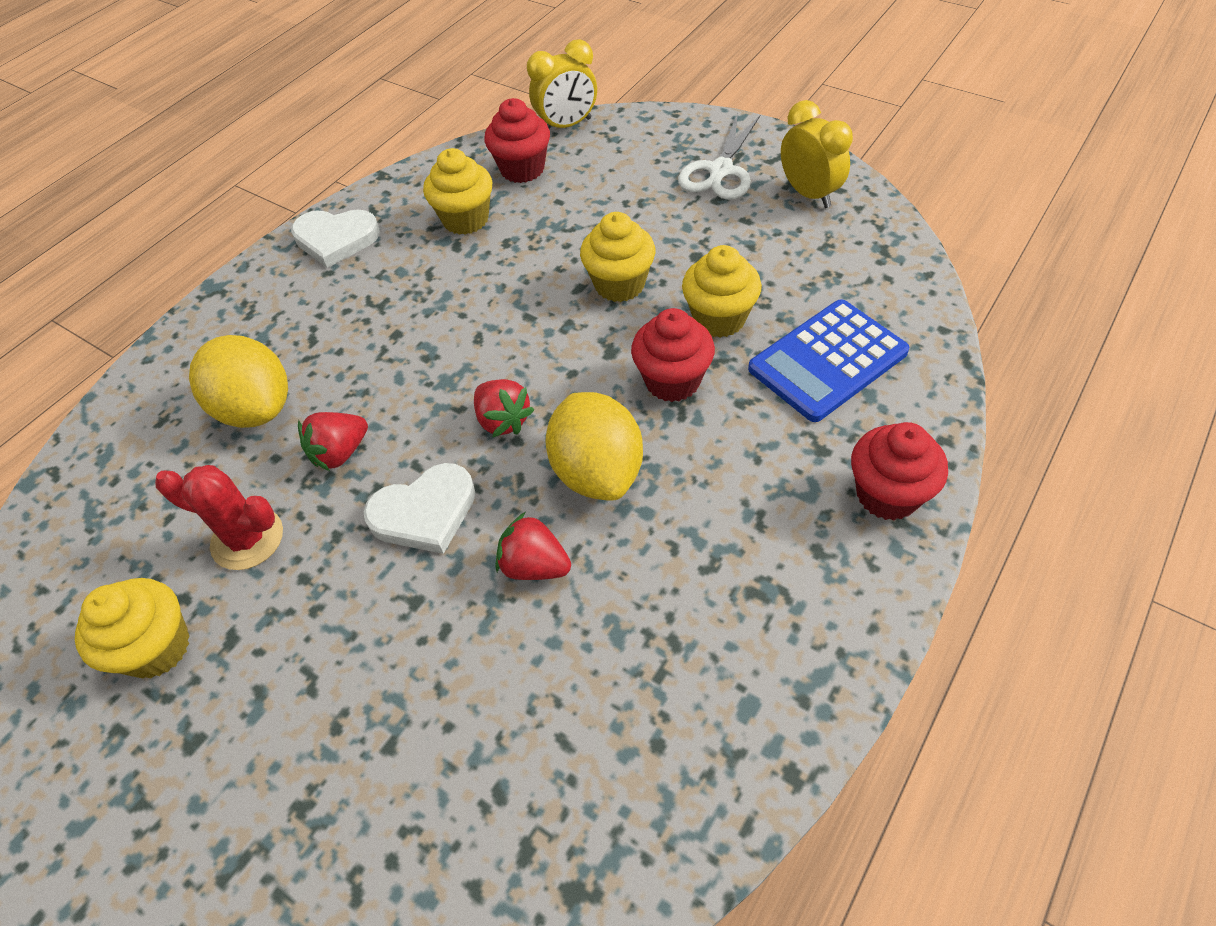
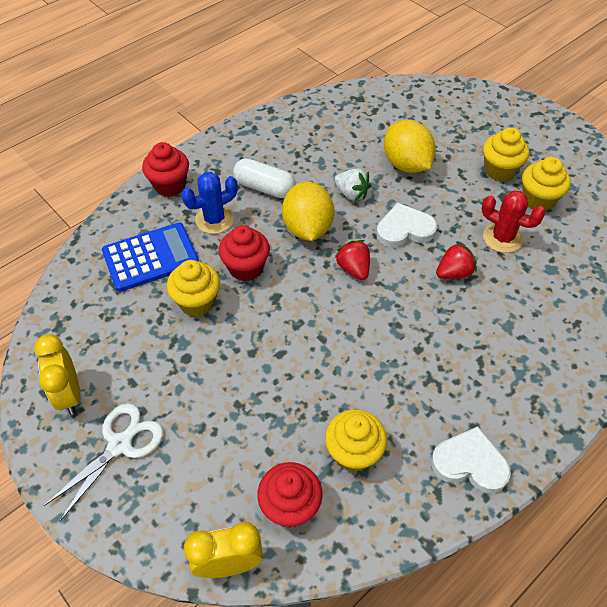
camera: 170 degrees left, 0 degrees up
(256, 408) = (512, 315): yellow lemon -> yellow lemon (406, 164)
(534, 565) = (351, 194): red strawberry -> white strawberry
(619, 284) = (250, 347): yellow cupcake -> yellow cupcake (499, 171)
(706, 536) = (264, 188): none -> white capsule
(765, 447) = (214, 219): none -> blue cactus

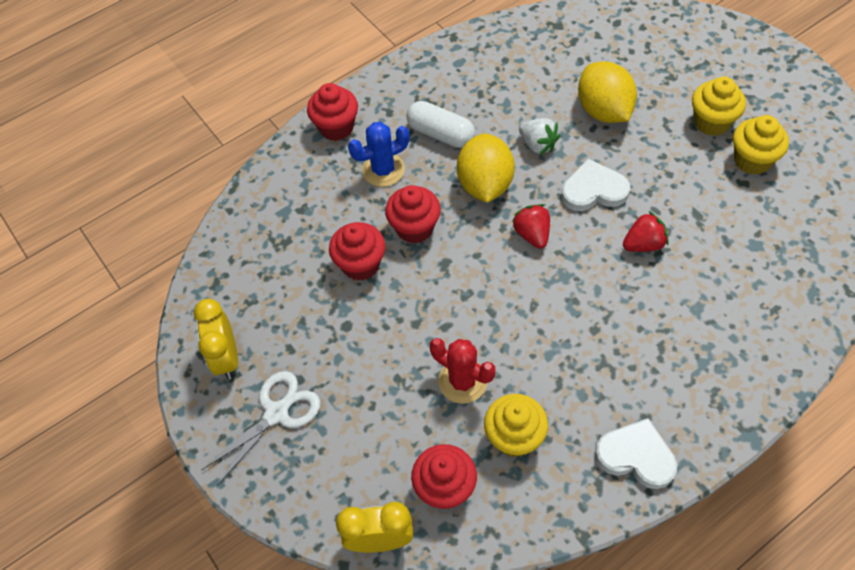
camera: 10 degrees right, 5 degrees up
(150, 257) = (313, 211): blue calculator -> none
(197, 302) = (360, 264): yellow cupcake -> red cupcake
(502, 238) = (704, 205): red cactus -> red cactus (463, 381)

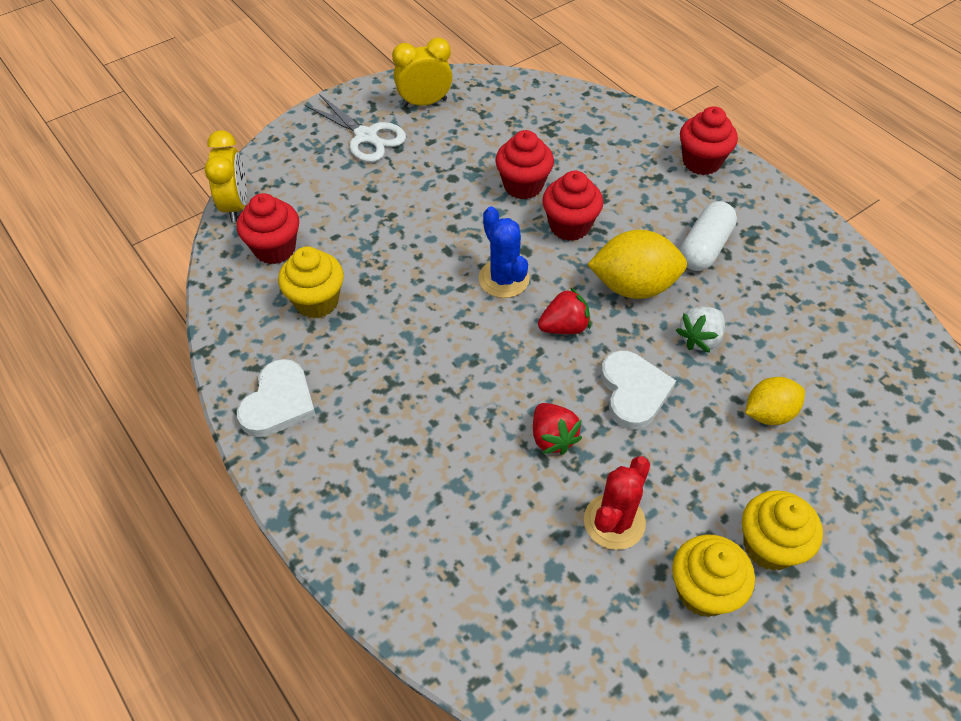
camera: 85 degrees right, 5 degrees down
(383, 170) = (646, 200): blue cactus -> blue cactus (503, 279)
(463, 381) = (383, 263): red cactus -> red cactus (614, 521)
(604, 111) = (768, 413): yellow lemon -> yellow lemon, size x0.63

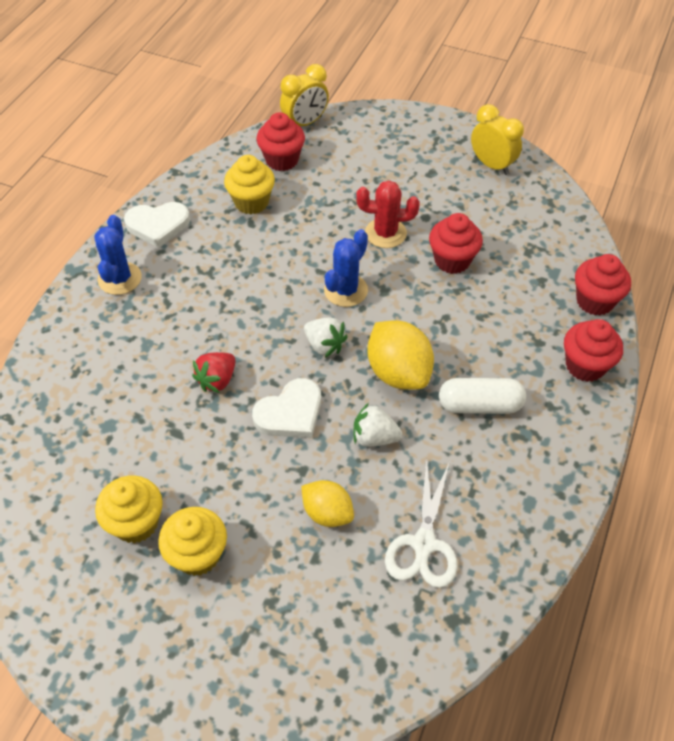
camera: 60 degrees right, 0 degrees up
(335, 474) = (120, 278): none -> blue cactus
(366, 136) = (426, 152): white scissors -> white scissors (424, 544)
(564, 327) = (324, 345): red strawberry -> white strawberry
(569, 226) = (432, 306): red cupcake -> red cupcake (594, 301)
(614, 521) = (166, 445): red cactus -> red cactus (385, 233)

